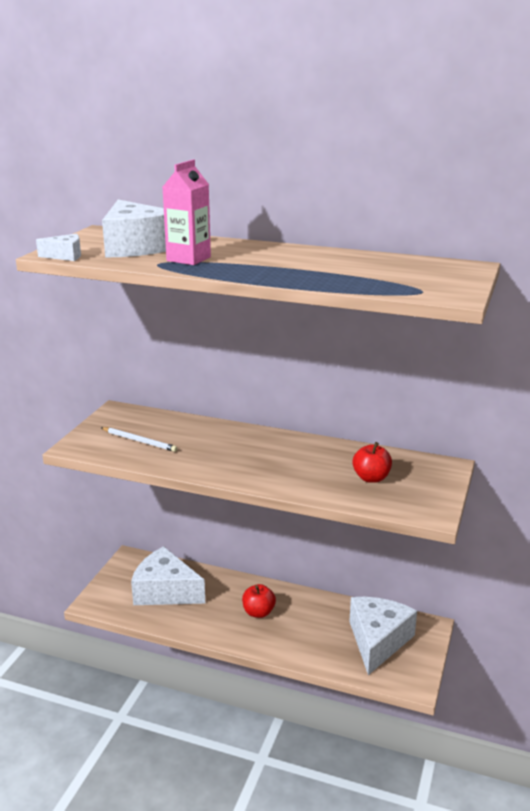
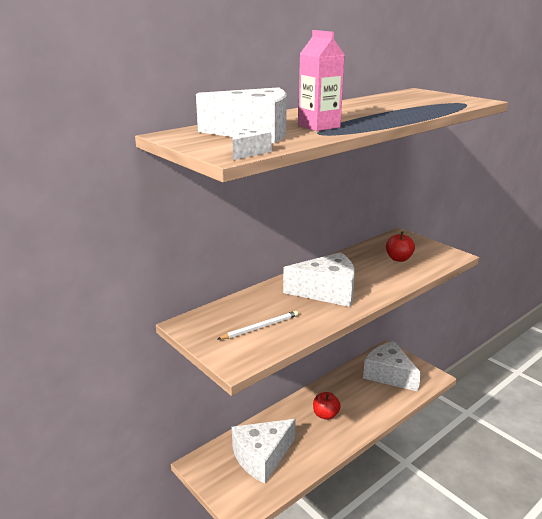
camera: 60 degrees left, 0 degrees up
(239, 455) = (327, 291): none -> white cheese

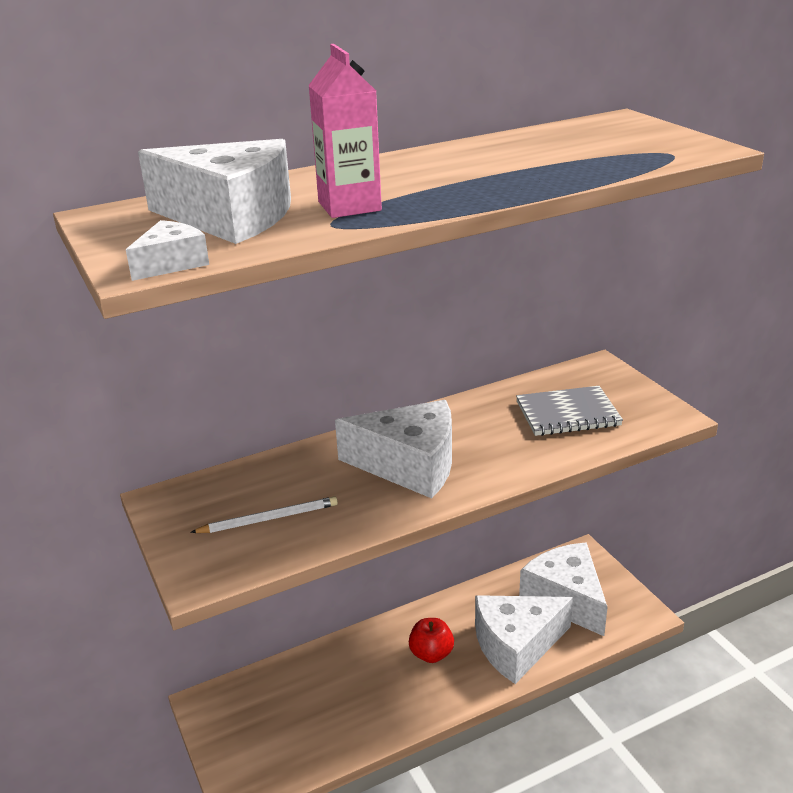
camera: 15 degrees right, 5 degrees up
(261, 457) = (304, 708): white cheese -> white cheese (516, 645)
(398, 259) = (567, 414): red apple -> grey notebook

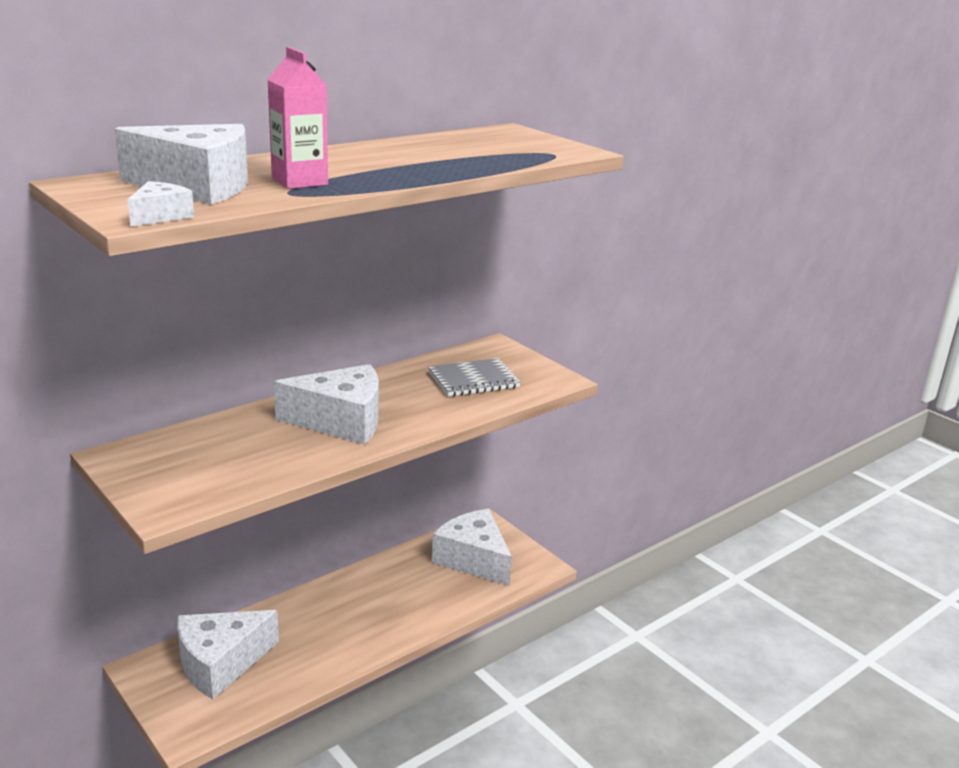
camera: 15 degrees left, 5 degrees down
(269, 519) = (220, 465): white pencil -> none
(431, 654) = (356, 611): red apple -> none
(516, 645) = (433, 598): white cheese -> white cheese (220, 663)

